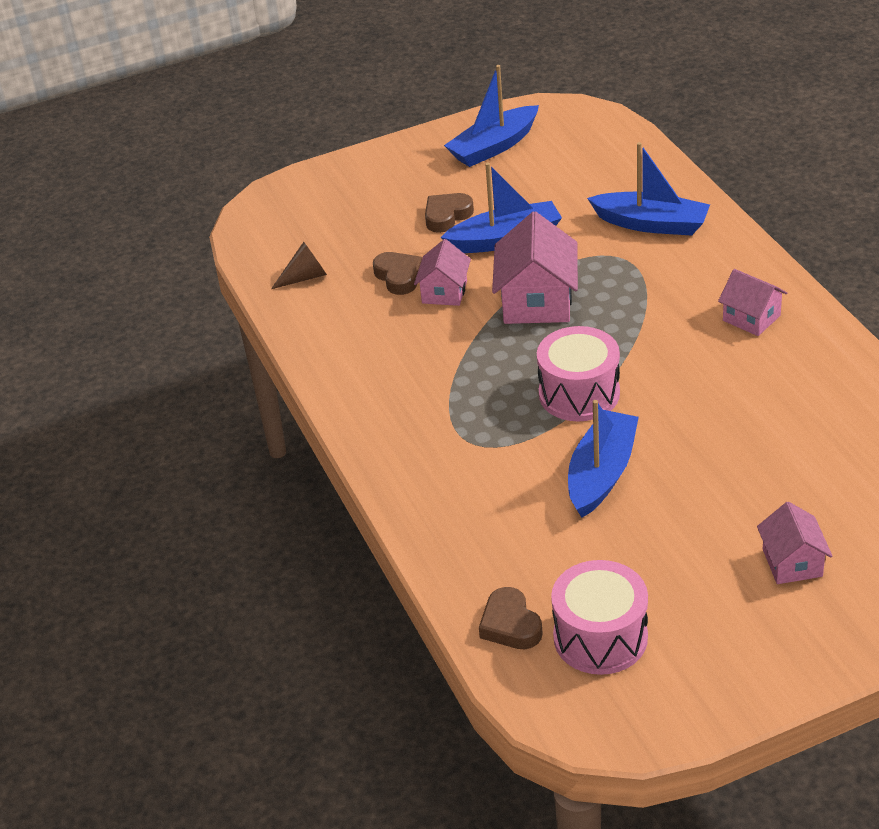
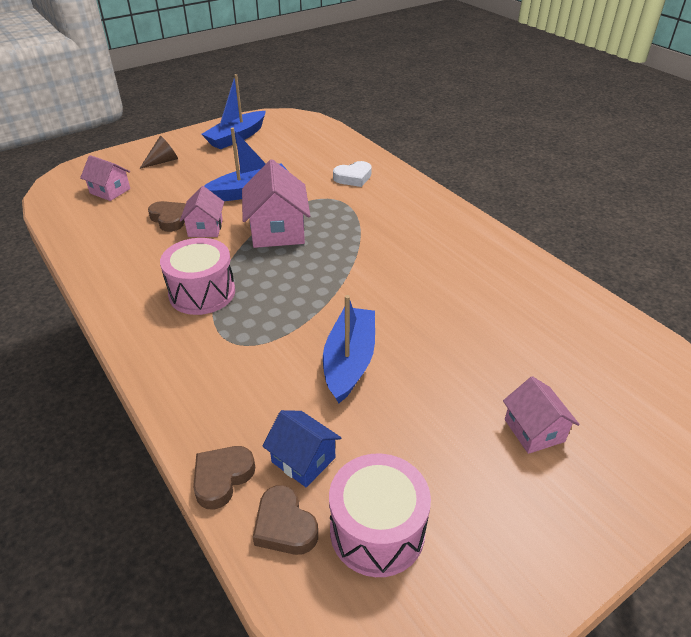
camera: 15 degrees left, 0 degrees up
(305, 277) = (94, 223): brown cone -> brown cone (162, 161)
(447, 216) = (205, 179): brown heart -> brown heart (222, 478)
(536, 569) = (303, 460): none -> blue house
(579, 394) = (320, 296): pink drum -> pink drum (202, 293)
(651, 224) = (353, 178): blue boat -> white heart
(751, 318) = (439, 234): pink house -> pink house (110, 191)

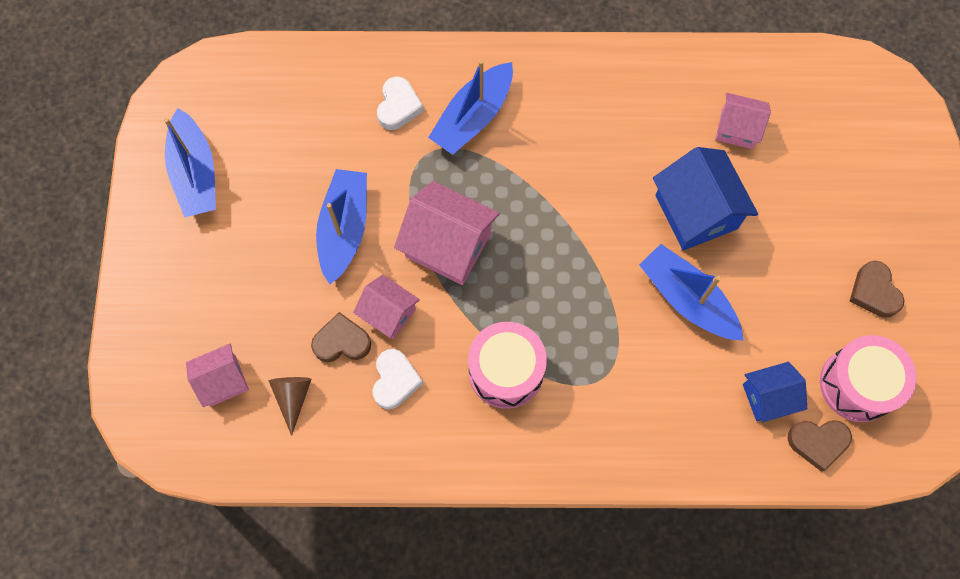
camera: 55 degrees left, 30 degrees up
(157, 249) = (395, 381): none -> white heart
(162, 161) = (191, 289): brown cone -> brown cone (293, 397)
(222, 478) = (749, 464): brown heart -> brown heart (874, 292)
(380, 204) = (473, 117): none -> blue boat
(431, 332) = (696, 212): none -> blue house
(534, 430) = (841, 219): pink house -> pink house (737, 129)

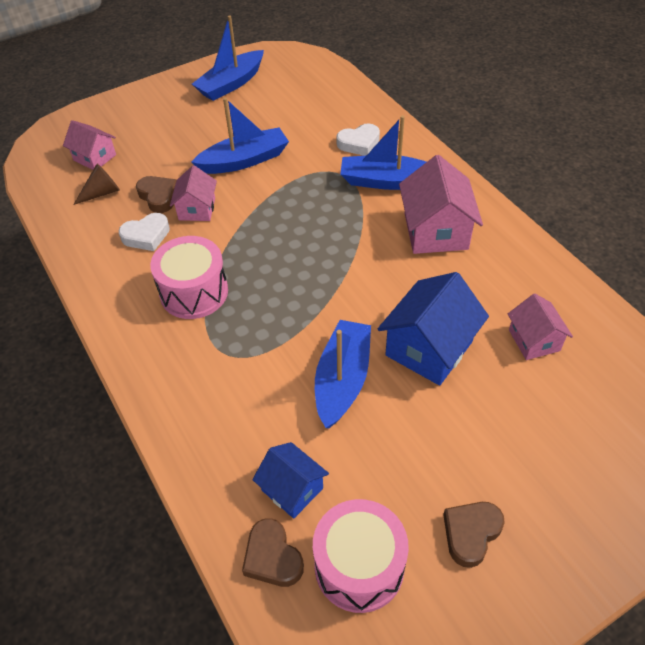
camera: 60 degrees right, 20 degrees down
(448, 245) = (273, 214): pink house -> pink house (435, 231)

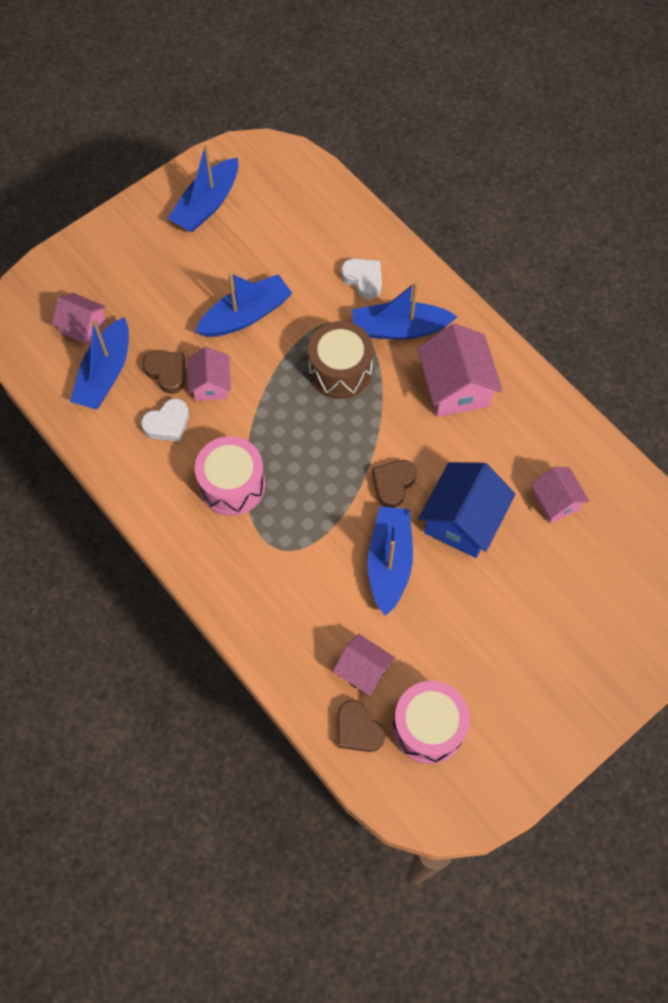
camera: 10 degrees left, 15 degrees up
(102, 193) = (105, 374): brown cone -> blue boat
(292, 489) = (363, 670): blue house -> pink house
(323, 208) = (340, 370): none -> brown drum
(359, 143) = (363, 279): white heart -> white heart turned 105 degrees counterclockwise
(471, 533) = (514, 689): brown heart -> brown heart (393, 484)

